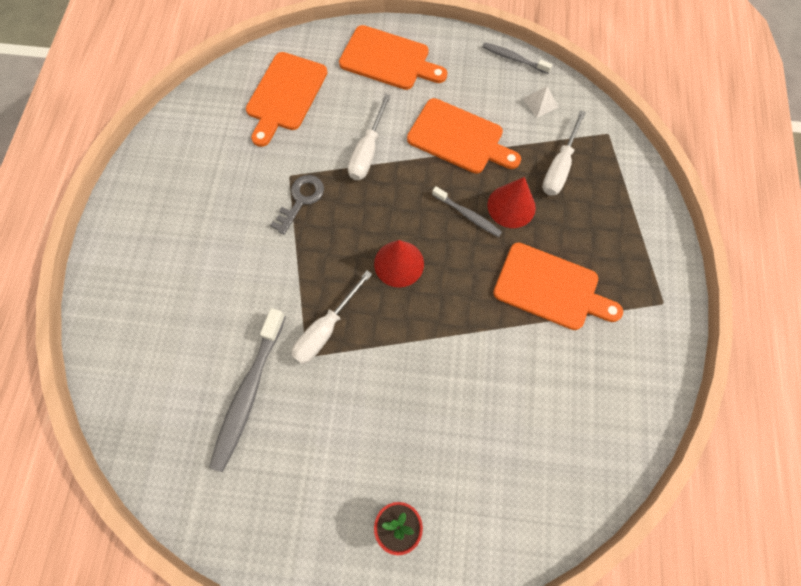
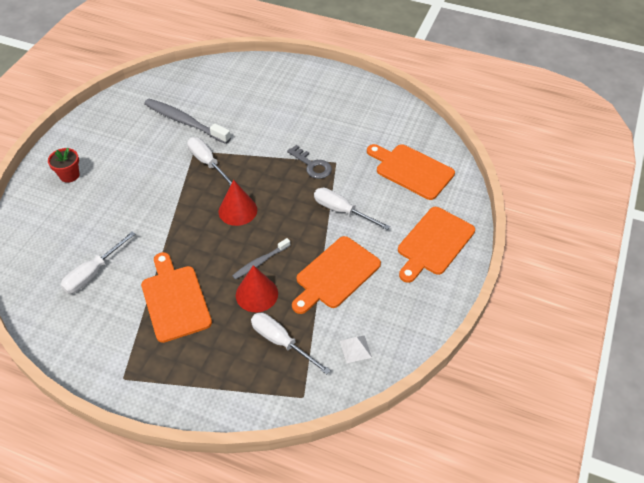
camera: 105 degrees right, 20 degrees down
(513, 59) = (413, 342): grey toothbrush -> none
(550, 288) = (175, 300): orange cutting board -> orange cutting board turned 120 degrees clockwise
(550, 401) = (93, 273): none -> white screwdriver

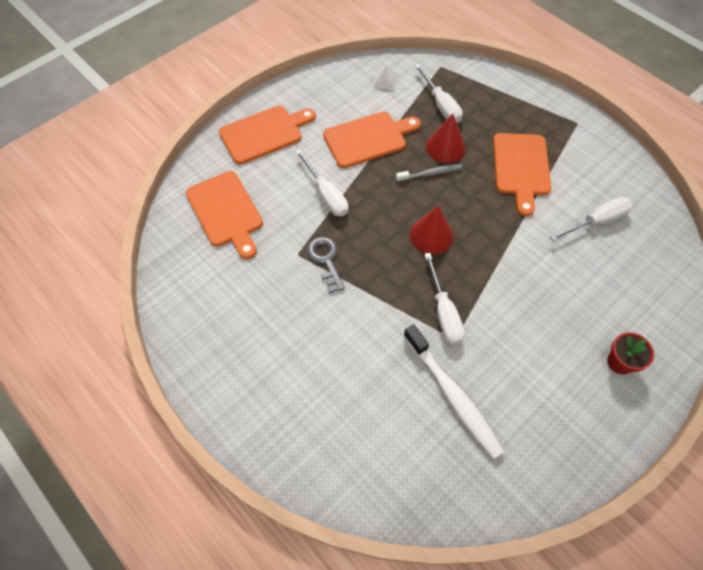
camera: 155 degrees left, 10 degrees up
(185, 122) = (453, 395): grey toothbrush -> white toothbrush

